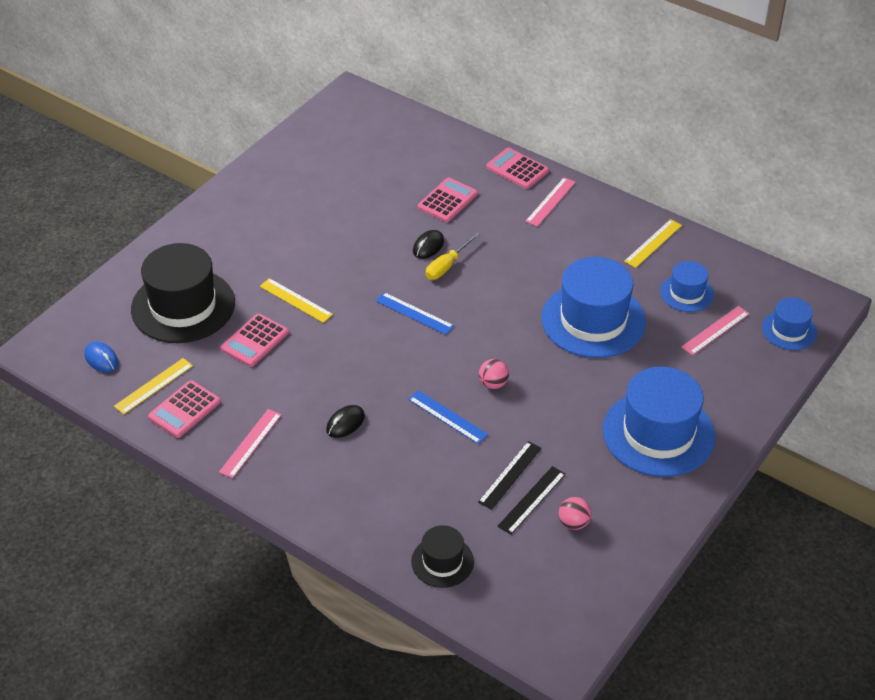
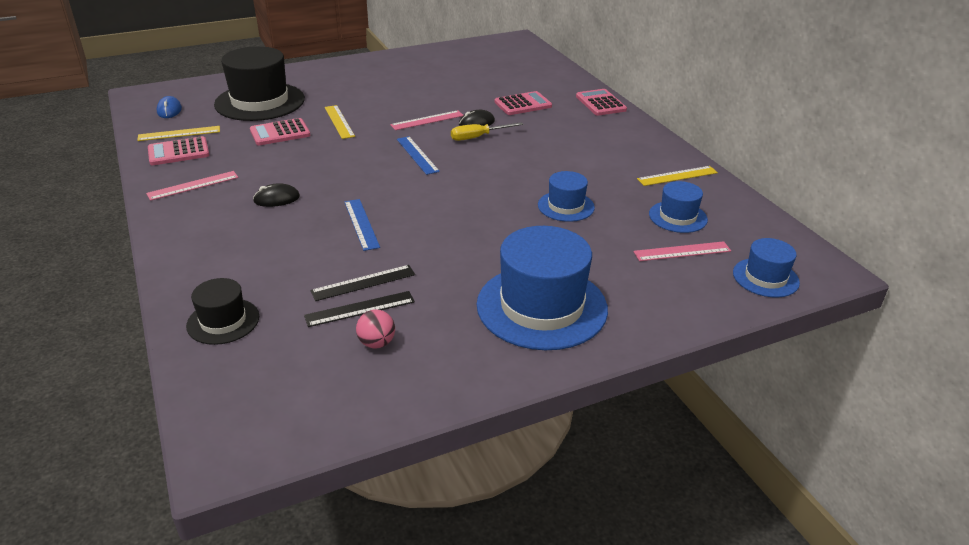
camera: 30 degrees right, 10 degrees down
(493, 384) = (427, 216): pink ball -> none
(550, 201) = (608, 127): pink ruler -> pink ruler (427, 120)
(593, 320) = (566, 206): blue hat -> blue hat, size x0.52

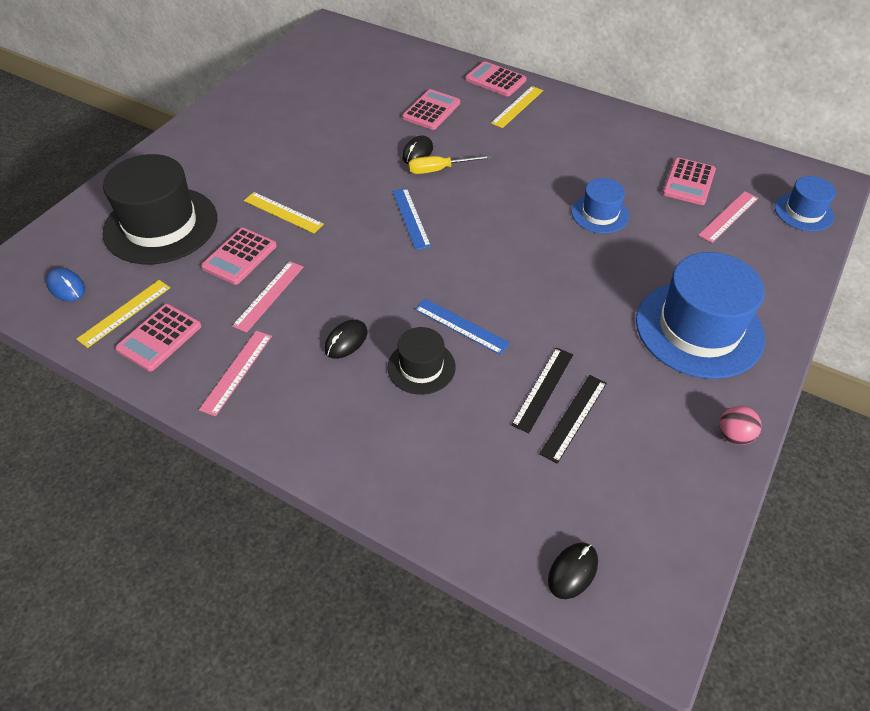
camera: 35 degrees left, 15 degrees up
(223, 321) = (479, 506): black hat -> black hat (421, 367)
(224, 389) = (572, 571): none -> black mouse
(377, 343) = (628, 443): pink ball -> pink ball (734, 436)
(417, 155) = (411, 218): blue ruler -> blue ruler turned 45 degrees clockwise
(427, 120) = (368, 170): pink ruler -> pink ruler (268, 295)
(478, 137) = (439, 170): yellow screwdriver -> yellow screwdriver turned 45 degrees clockwise
(677, 176) = (642, 138): yellow ruler -> yellow ruler (517, 106)
(677, 217) = (689, 182): blue hat -> pink calculator

